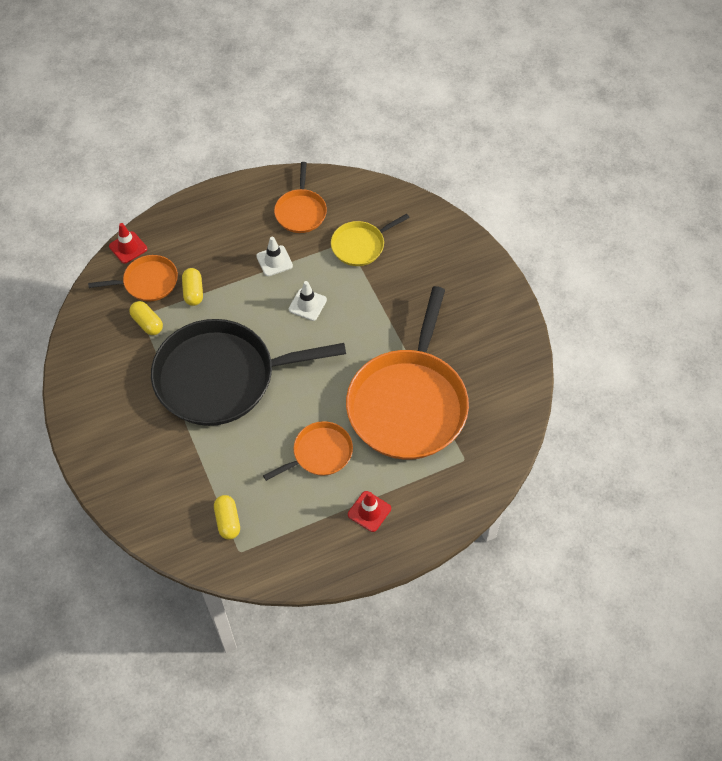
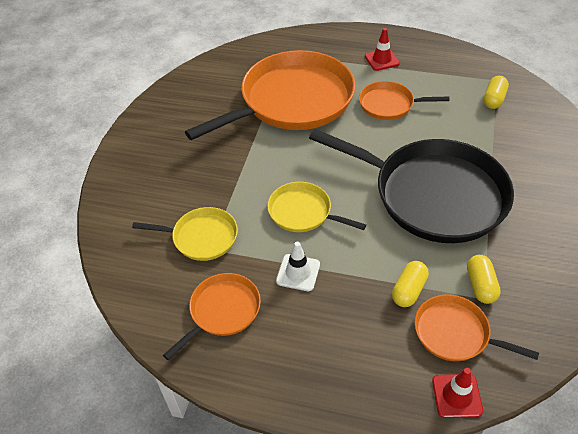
camera: 140 degrees left, 10 degrees down
(307, 304) = (303, 212): white traffic cone -> yellow pan

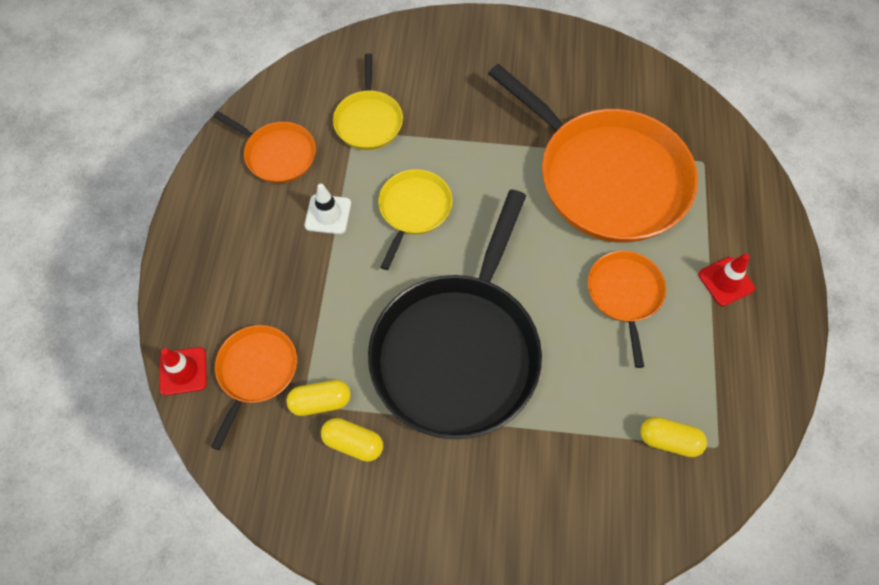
camera: 80 degrees right, 15 degrees up
(409, 290) = (310, 324): yellow capsule -> yellow capsule (353, 443)

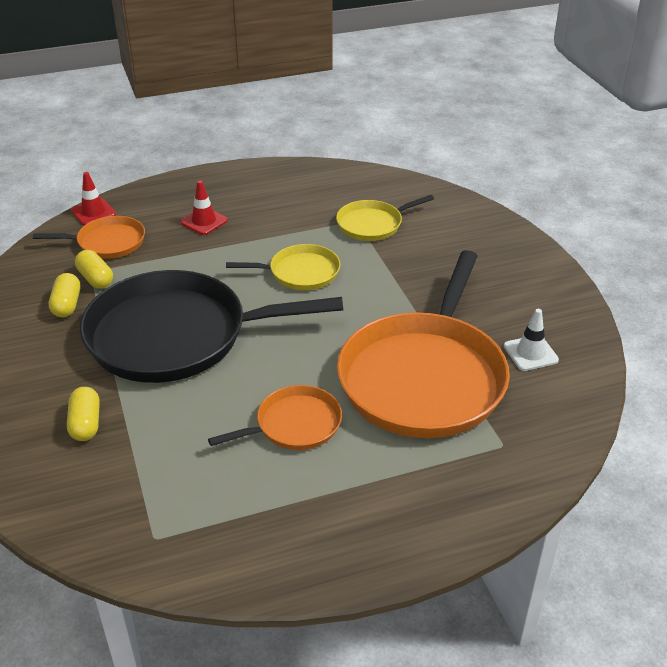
camera: 65 degrees right, 25 degrees down
(277, 154) = (304, 193): orange pan -> none
(328, 214) = (266, 232): white traffic cone -> white traffic cone (530, 353)
(669, 440) = (146, 497): yellow capsule -> yellow capsule (86, 424)
(726, 281) = (359, 500): red traffic cone -> red traffic cone (204, 221)

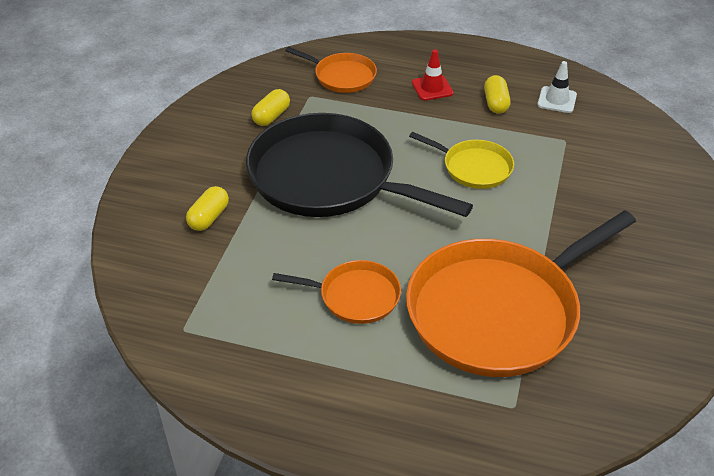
camera: 35 degrees right, 5 degrees up
(93, 212) = (352, 46): red traffic cone -> none
(95, 279) = (309, 103): yellow capsule -> yellow capsule (495, 103)
(372, 224) = (578, 150): yellow pan -> none
(530, 353) = (619, 338): white traffic cone -> white traffic cone (557, 100)

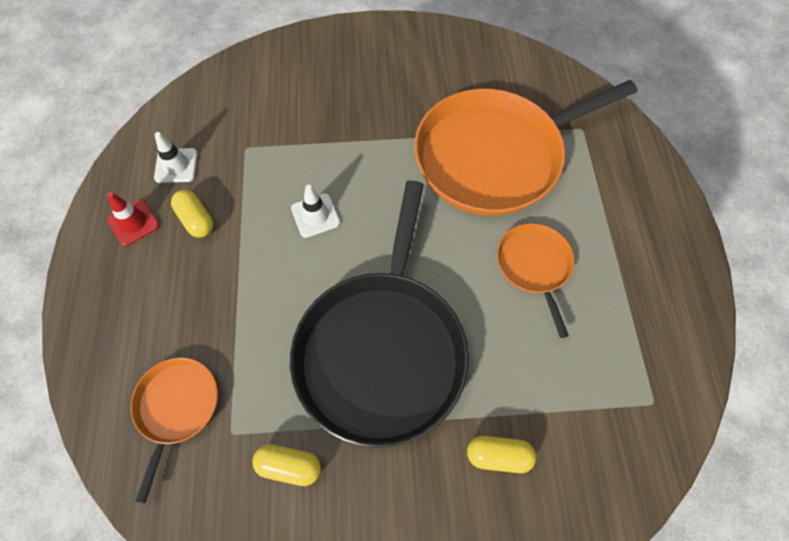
camera: 110 degrees left, 20 degrees up
(432, 88) = (180, 291): red traffic cone -> red traffic cone (133, 222)
(473, 167) = (315, 215): yellow pan -> white traffic cone
(495, 103) = (196, 220): yellow capsule -> yellow capsule turned 75 degrees clockwise
(499, 311) = (495, 156): orange pan -> orange pan turned 120 degrees clockwise

